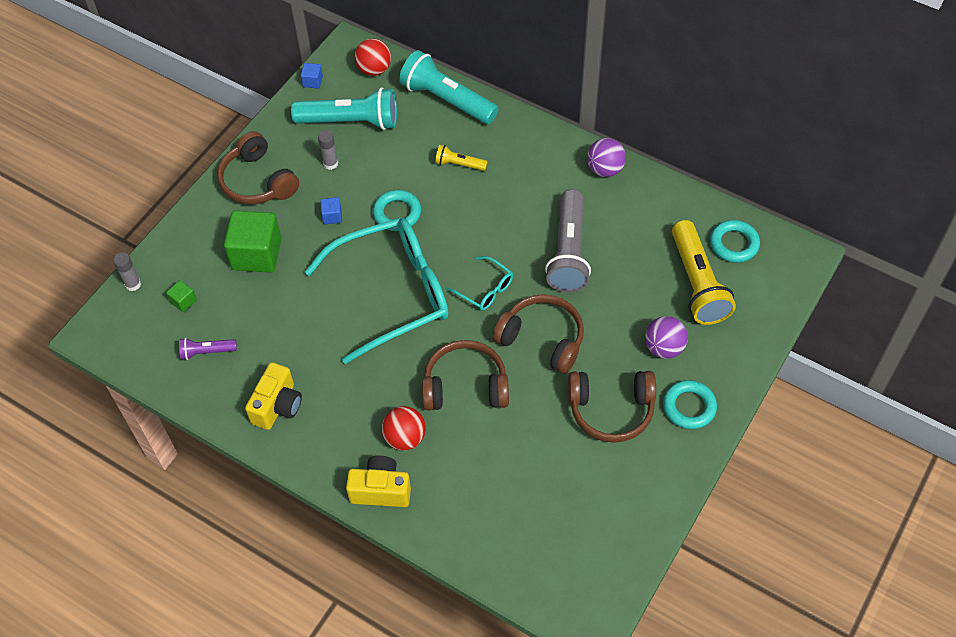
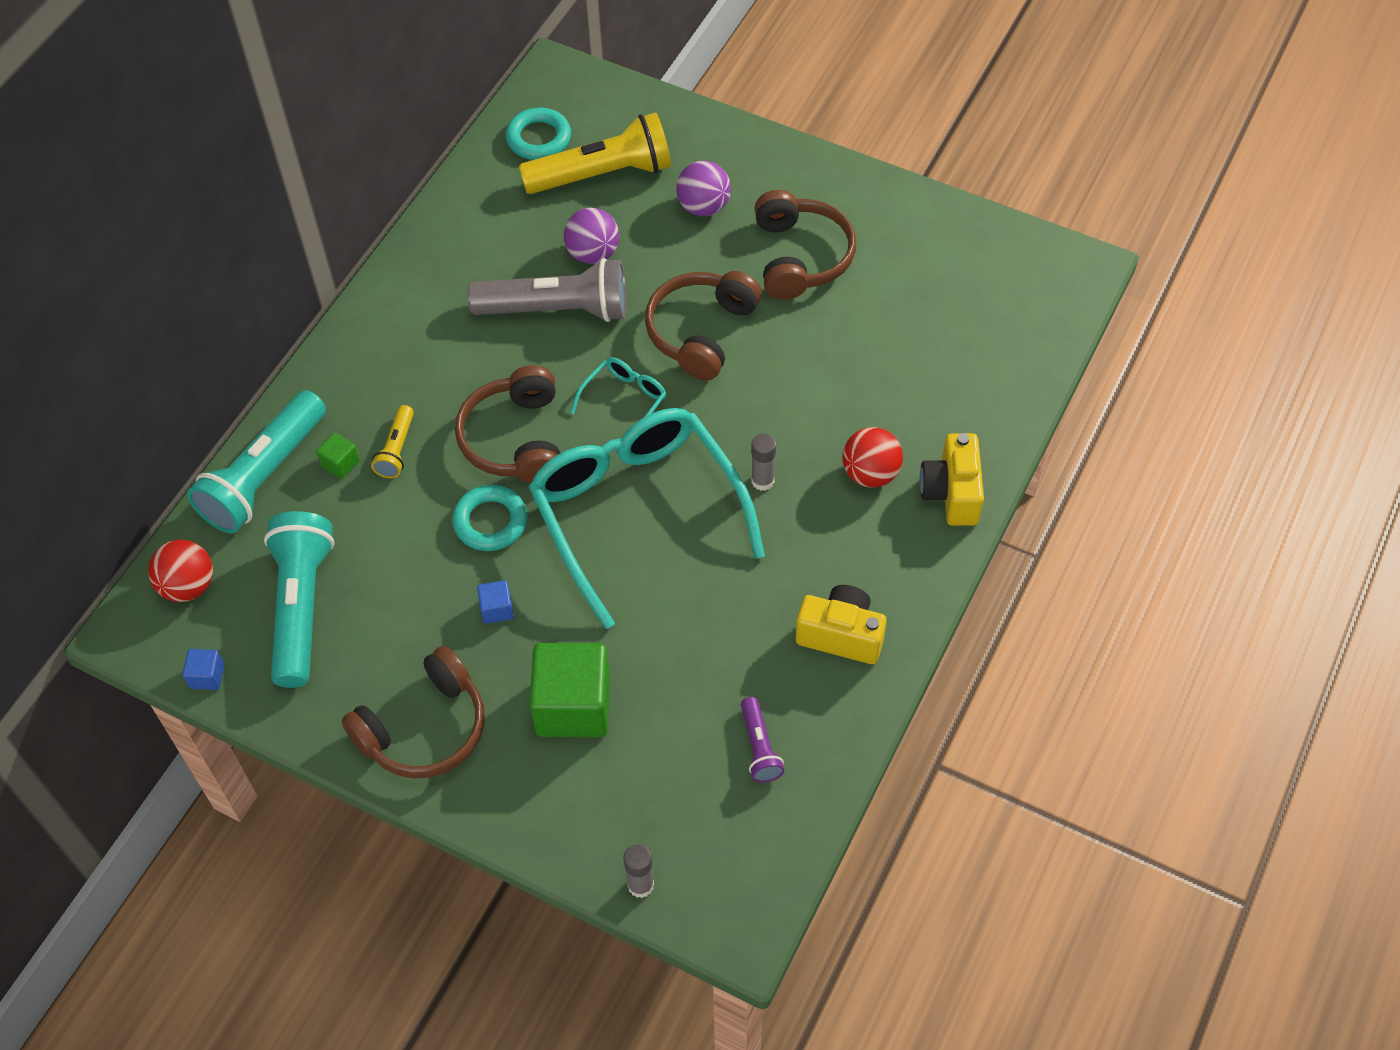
camera: 95 degrees left, 0 degrees up
(183, 301) = (669, 799): green cube -> green cube (340, 463)
(330, 164) = (390, 625): grey glue stick -> grey glue stick (762, 481)
(465, 386) = (783, 412): brown headphones -> brown headphones (516, 439)
(605, 169) = (411, 274): purple ball -> purple ball (593, 253)
(689, 407) = (787, 182): turquoise ring -> none

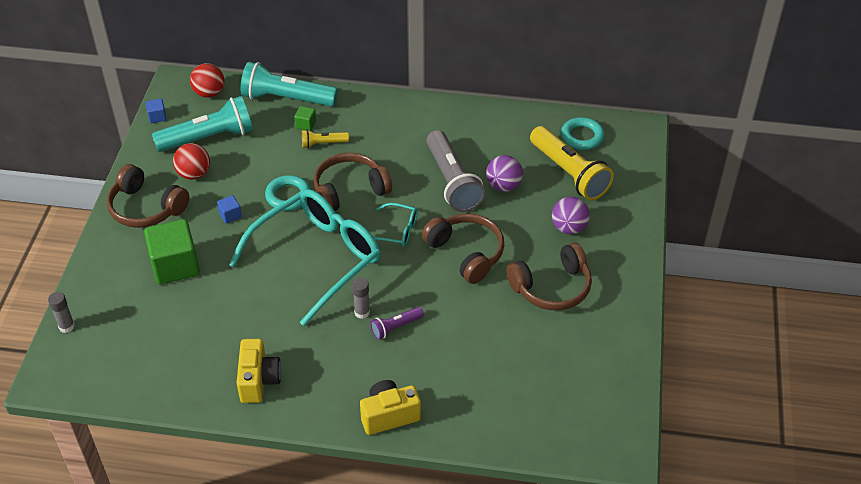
camera: 70 degrees right, 10 degrees down
(701, 332) = (466, 253): brown headphones -> brown headphones turned 45 degrees clockwise
(759, 747) = (168, 359): purple flashlight -> purple flashlight (395, 327)
(870, 473) = (388, 367): red ball -> red ball (194, 174)

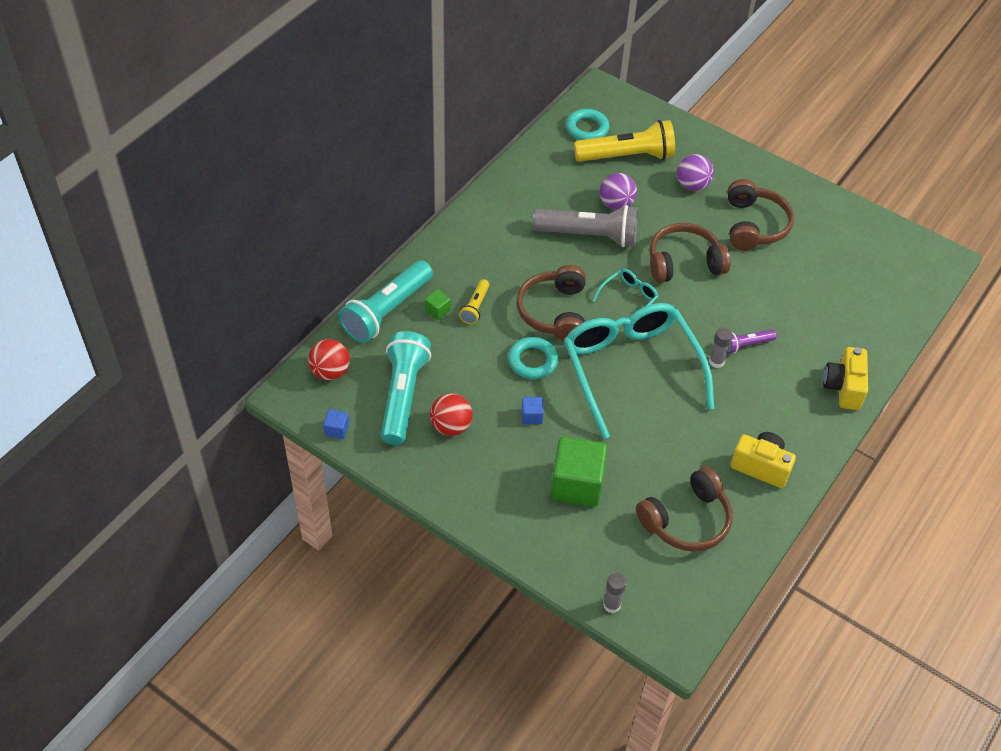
camera: 65 degrees left, 5 degrees up
(146, 207) = (476, 483): brown headphones -> brown headphones (686, 520)
(395, 327) = (746, 345): purple flashlight -> purple flashlight turned 75 degrees clockwise

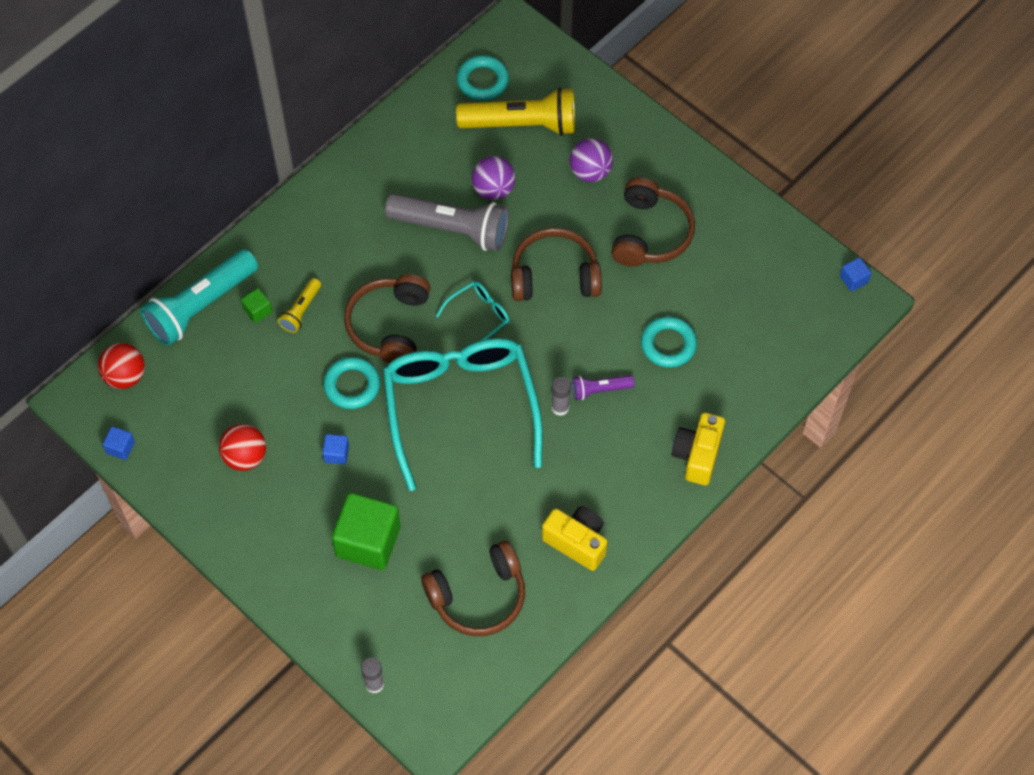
camera: 10 degrees right, 10 degrees up
(403, 395) = (200, 414): turquoise flashlight -> none
(793, 305) = (668, 344): none -> turquoise ring
(929, 245) = (853, 279): none -> blue cube

